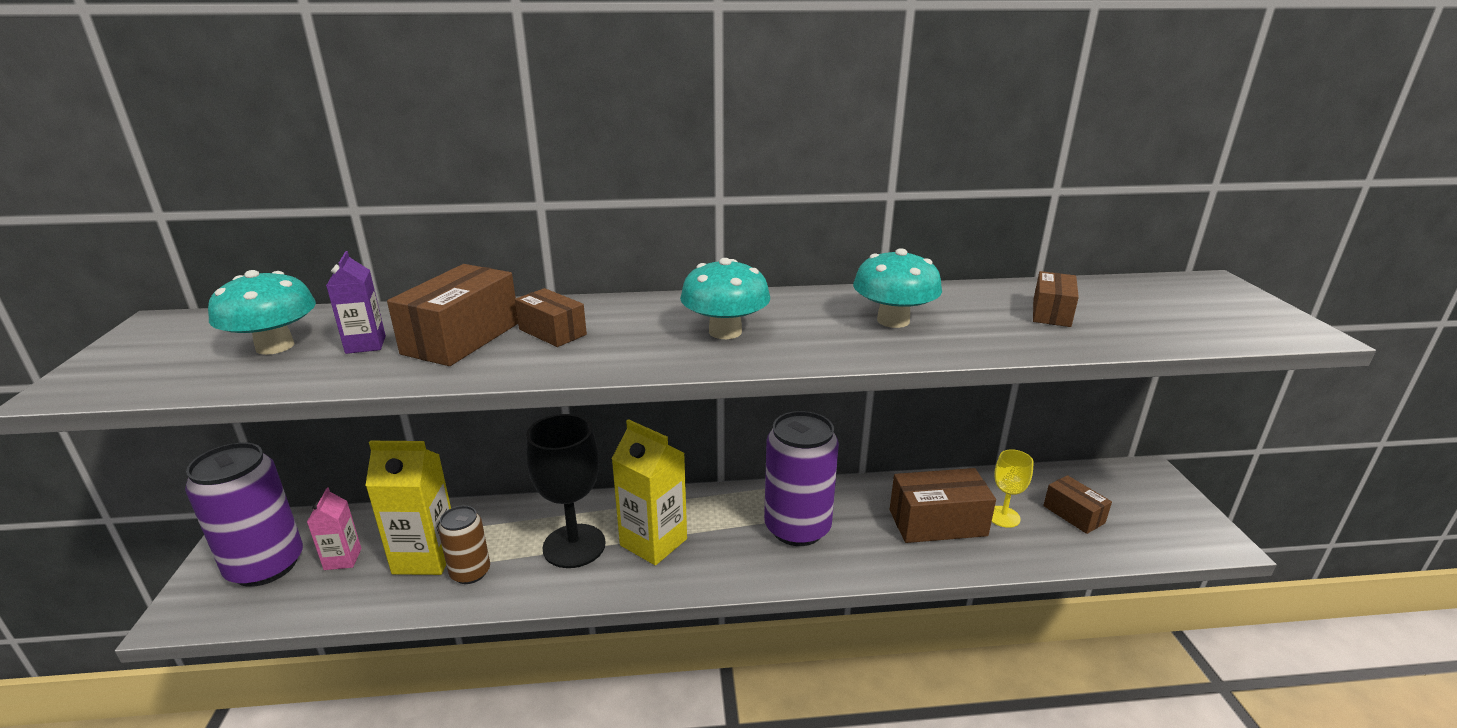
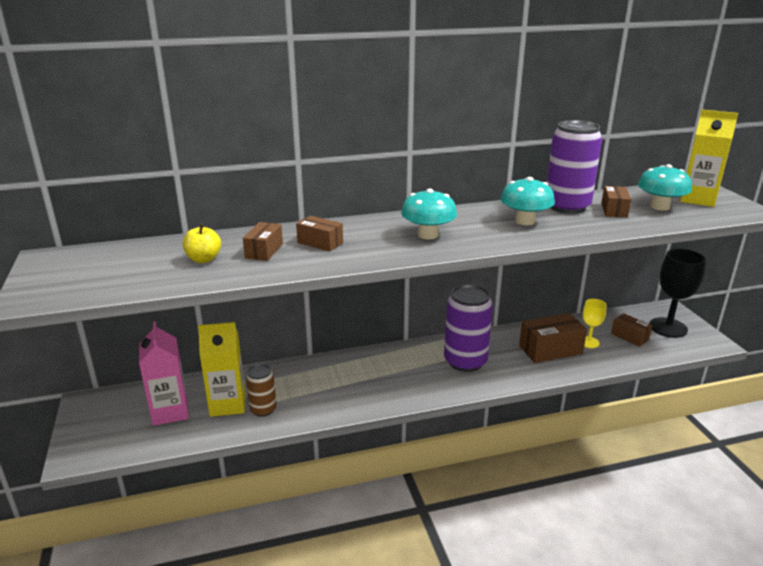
camera: 10 degrees left, 0 degrees up
(266, 566) = (117, 421): purple can -> purple can (567, 206)
(275, 346) = (143, 265): turquoise mushroom -> turquoise mushroom (659, 207)
(343, 559) = (170, 412): pink carton -> pink carton, size x1.77
(365, 344) = (204, 259): purple carton -> yellow apple
(461, 338) = (264, 251): brown box -> brown box, size x0.60
(574, 546) = (325, 387): black goblet -> black goblet (668, 327)
(653, 542) = (376, 379): yellow carton -> yellow carton (698, 199)

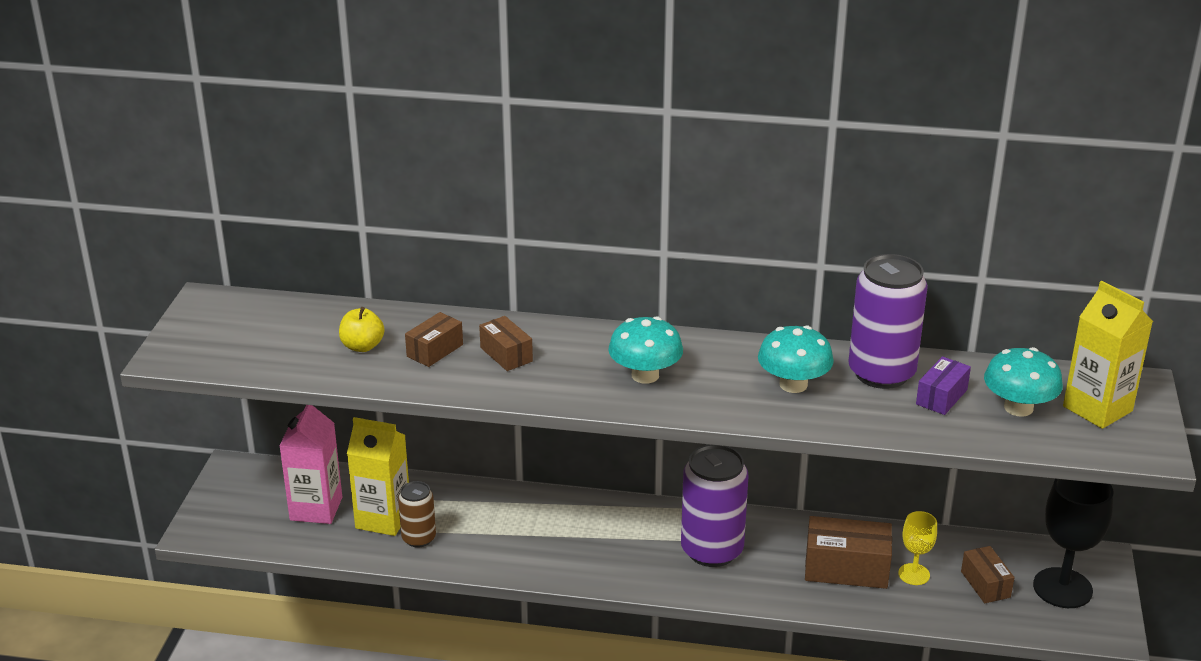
camera: 25 degrees right, 5 degrees up
(614, 210) = (941, 397): brown box -> purple box

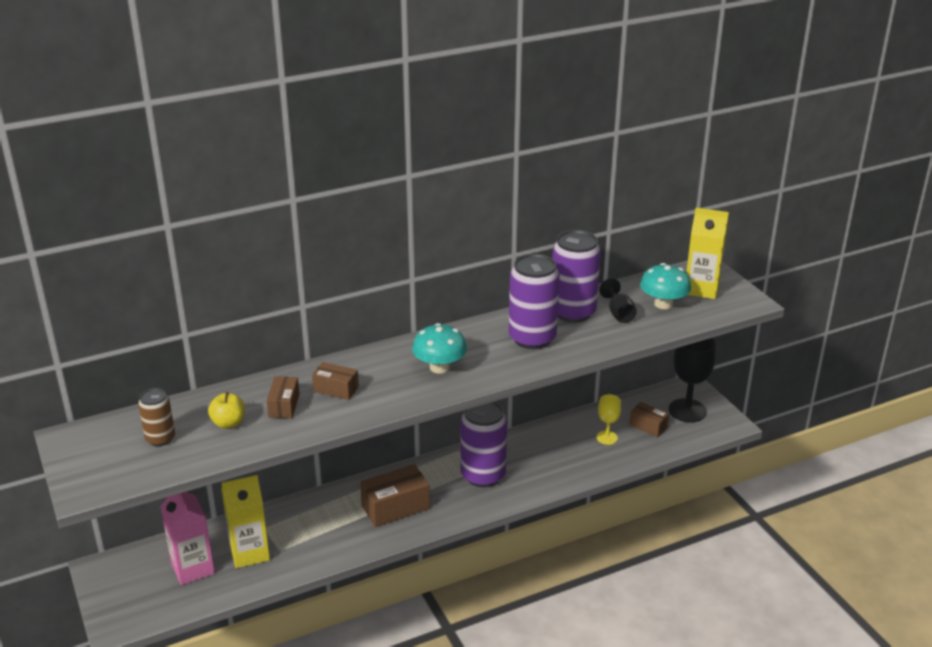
camera: 35 degrees left, 0 degrees up
(419, 538) = (288, 554): brown can -> brown can (160, 438)
(793, 384) = (532, 338): turquoise mushroom -> purple can
(846, 568) = (568, 451): brown box -> brown box (395, 507)
(941, 397) = (619, 313): purple box -> black goblet

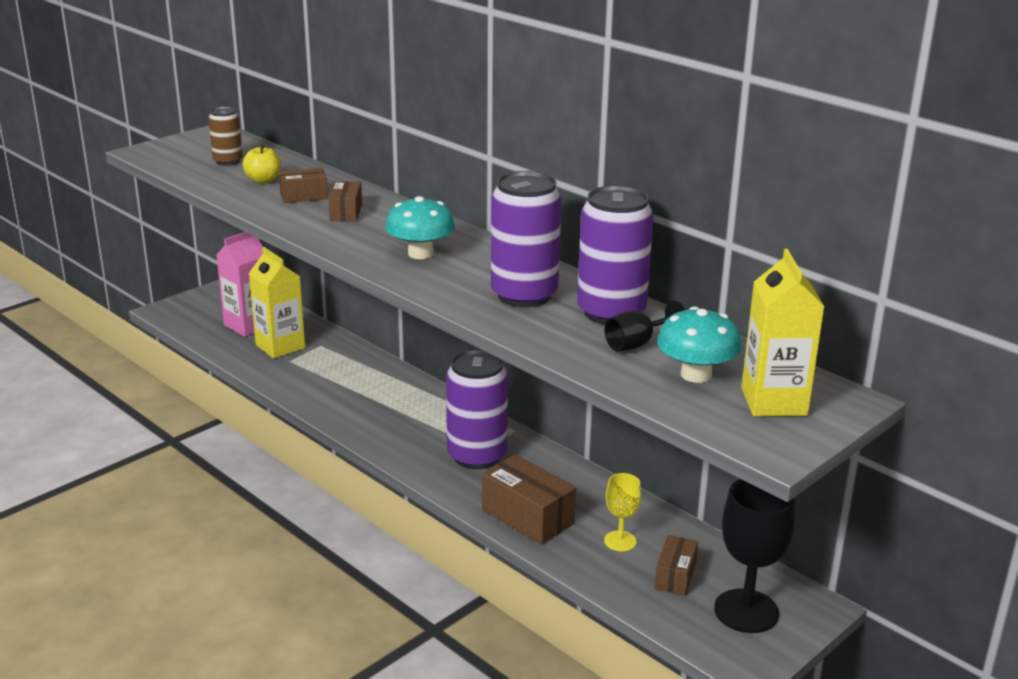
camera: 70 degrees right, 5 degrees down
(395, 507) = (387, 410): brown box -> brown box (528, 516)

